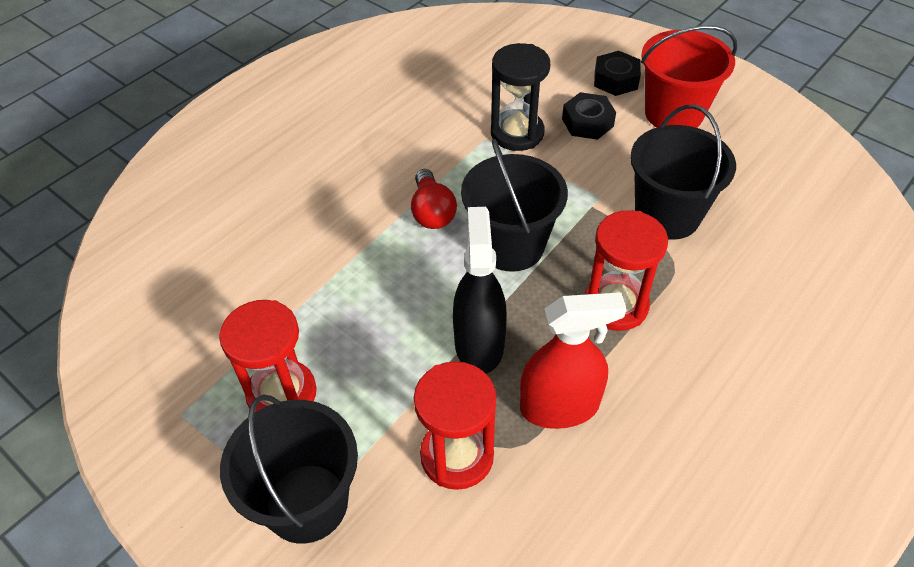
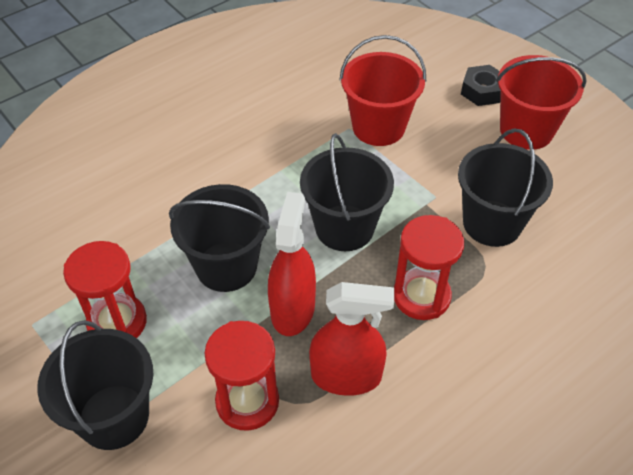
camera: 10 degrees right, 0 degrees up
(391, 309) = (226, 266): none -> black bucket
(432, 212) = (284, 186): red light bulb -> none
(479, 344) = (292, 309): black spray bottle -> red spray bottle
(517, 133) = (378, 127): black hourglass -> red bucket
(587, 122) = (445, 127): black nut -> none

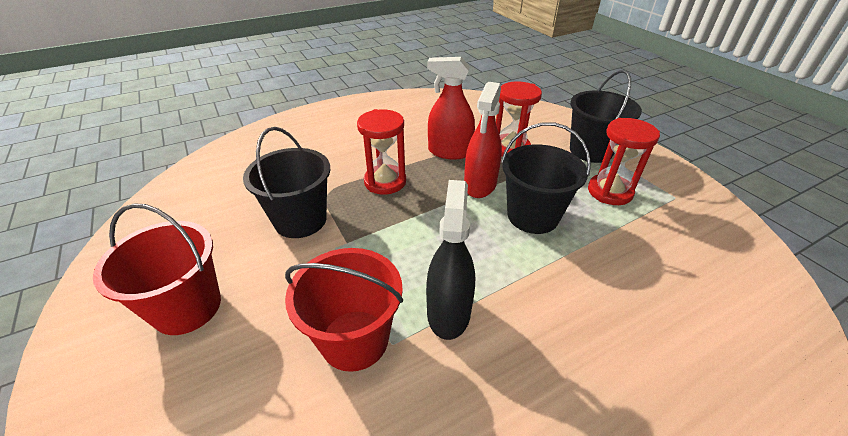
camera: 170 degrees left, 10 degrees down
(309, 154) = (448, 312): none -> black spray bottle
(344, 228) = (428, 232): black bucket -> none
(482, 91) = (185, 381): black nut -> none

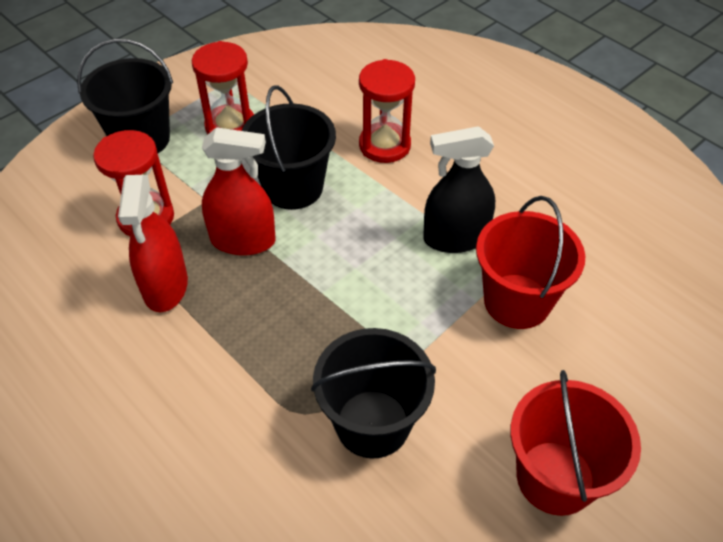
camera: 105 degrees left, 10 degrees up
(385, 182) = (260, 348): red hourglass -> red hourglass (384, 145)

